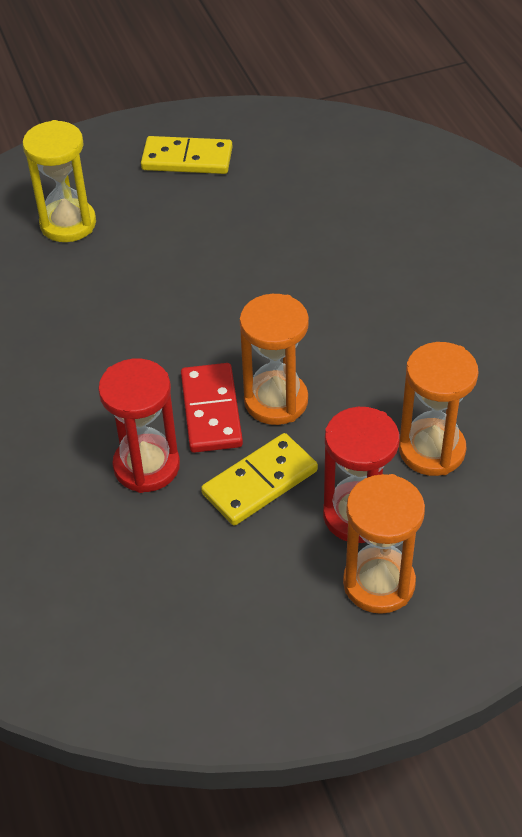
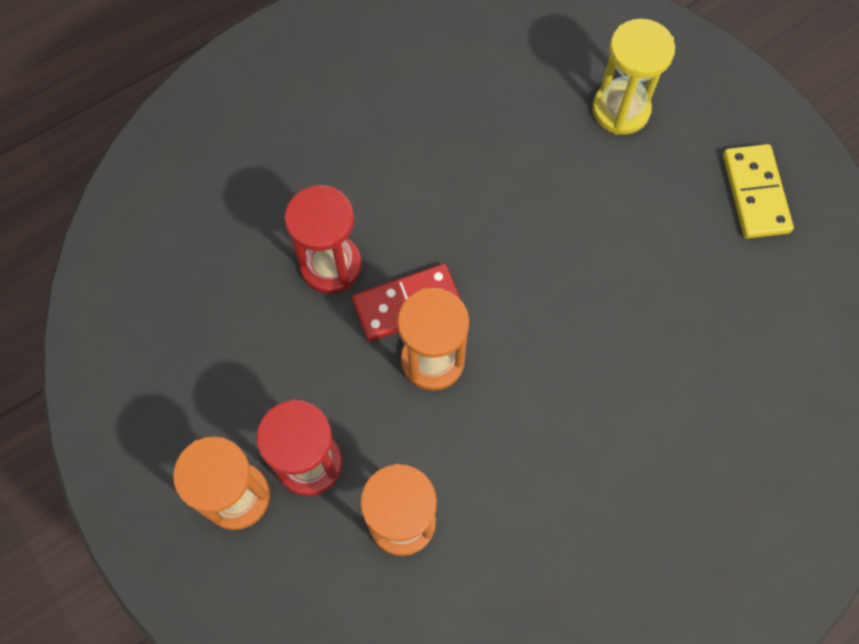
camera: 75 degrees right, 20 degrees up
(259, 482) = (331, 367): yellow domino -> none

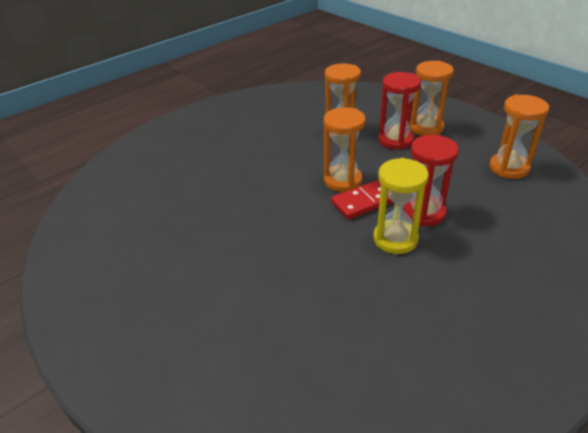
camera: 175 degrees right, 30 degrees down
(154, 345) = (508, 168): none -> orange hourglass
(621, 110) = (221, 339): yellow hourglass -> yellow hourglass (395, 239)
(755, 193) = (118, 289): yellow domino -> none

